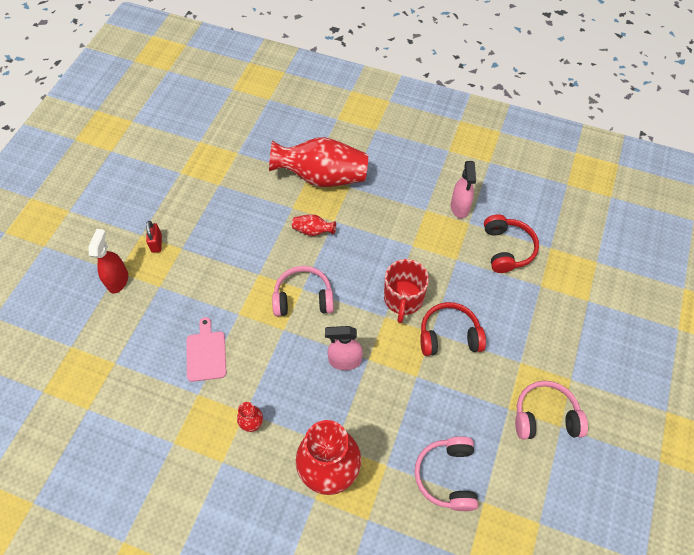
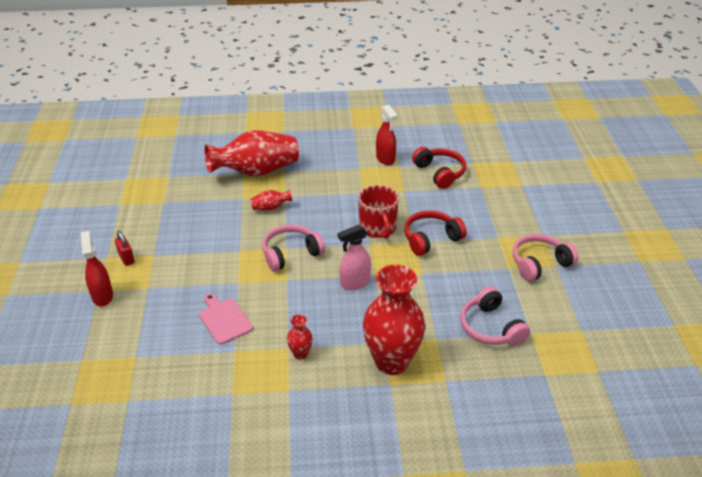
camera: 25 degrees left, 20 degrees down
(459, 207) = (385, 159): pink spray bottle -> red spray bottle

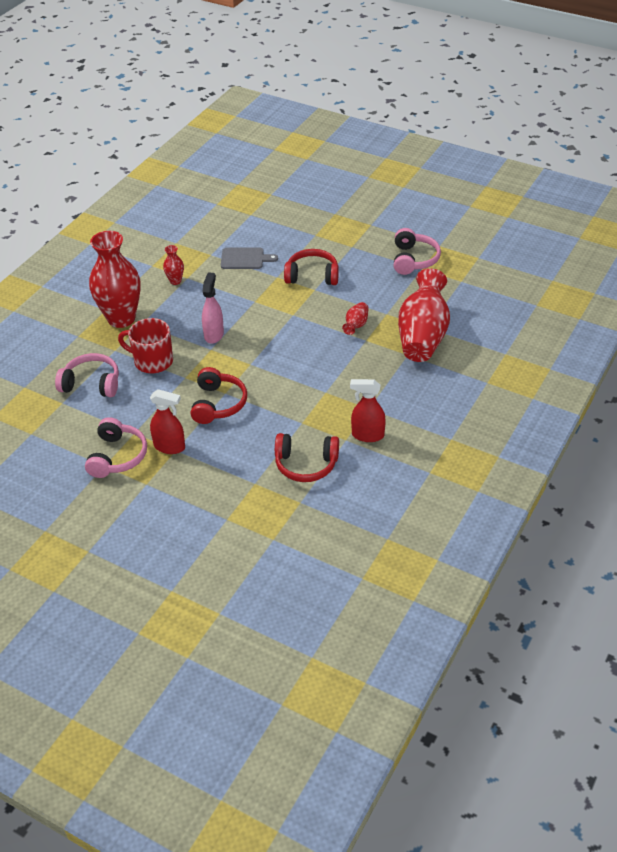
camera: 125 degrees right, 5 degrees up
(102, 296) = (326, 214): red spray bottle -> red spray bottle (169, 447)
(126, 258) = (359, 233): red padlock -> none
(219, 260) = (312, 276): none -> red headphones
(224, 319) = (245, 259): pink cutting board -> grey cutting board
(291, 253) = (283, 314): pink headphones -> pink headphones (414, 259)
(378, 228) = (265, 378): red mug -> red mug (152, 361)

